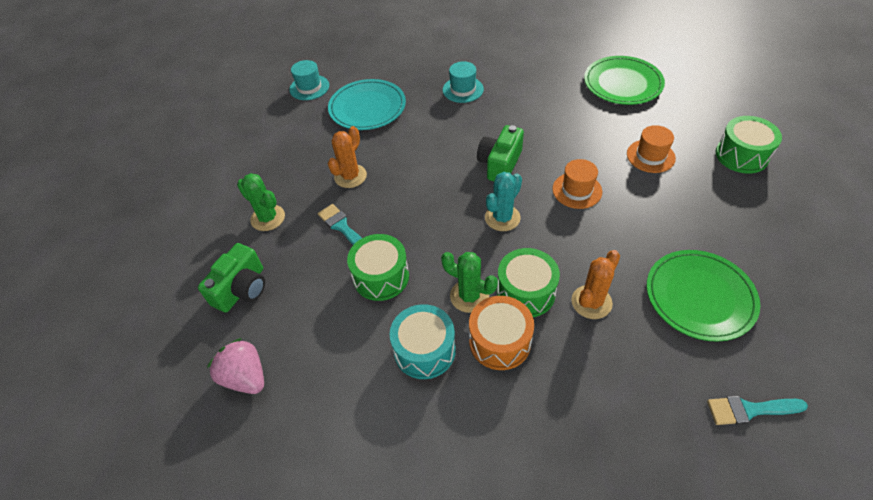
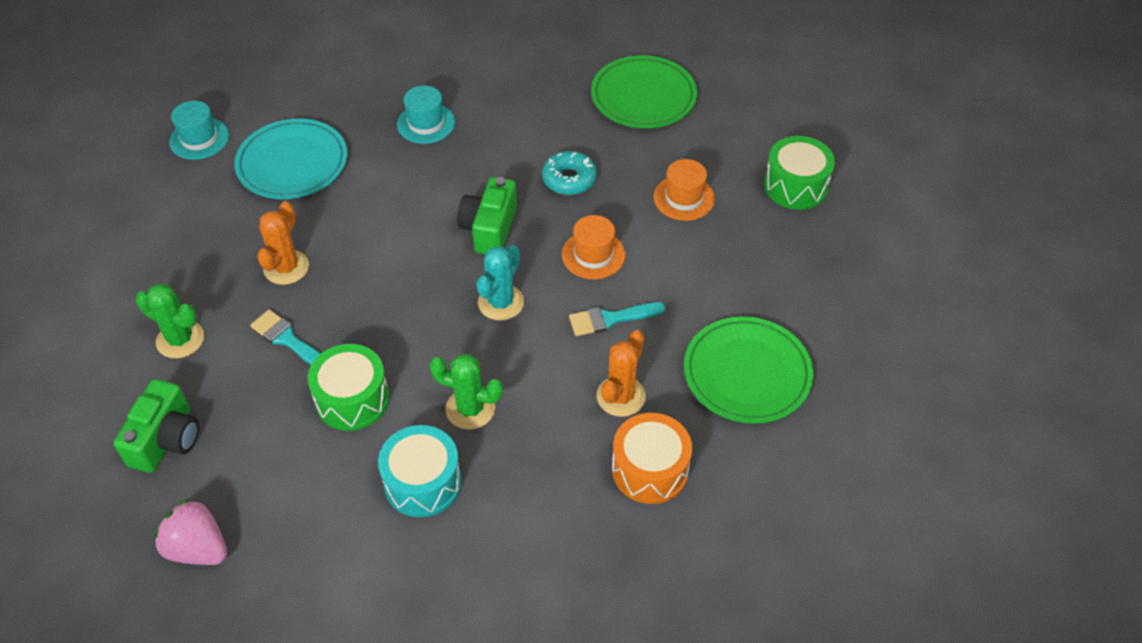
camera: 15 degrees left, 0 degrees up
(500, 341) = (514, 459): orange drum -> orange drum (650, 469)
(525, 292) = (540, 394): green drum -> none
(562, 135) = (569, 179): none -> turquoise donut
(749, 410) = (802, 494): turquoise brush -> turquoise brush (610, 319)

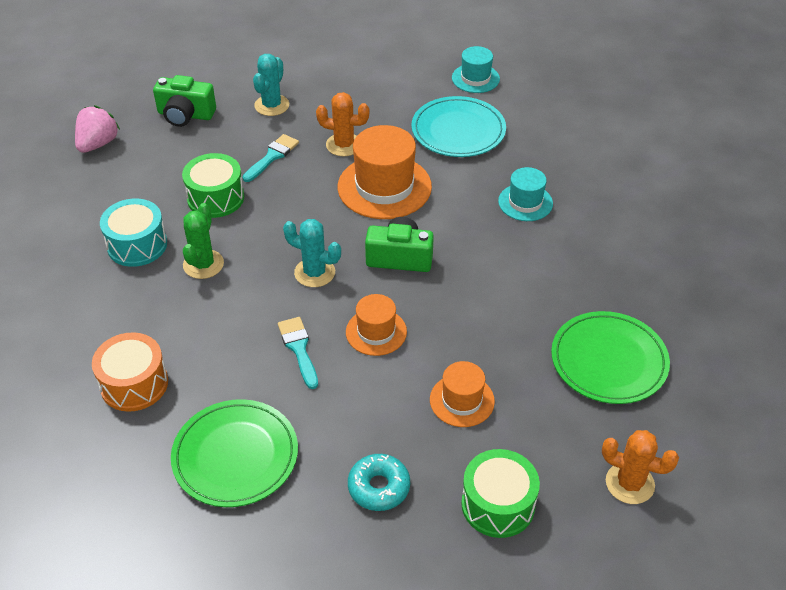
camera: 85 degrees right, 5 degrees down
(180, 339) = (272, 105): green cactus -> turquoise cactus
(373, 234) = (384, 187): none -> orange hat
(569, 179) = (472, 308): turquoise donut -> turquoise donut (379, 487)
(621, 396) = (212, 360): orange cactus -> orange cactus (629, 483)

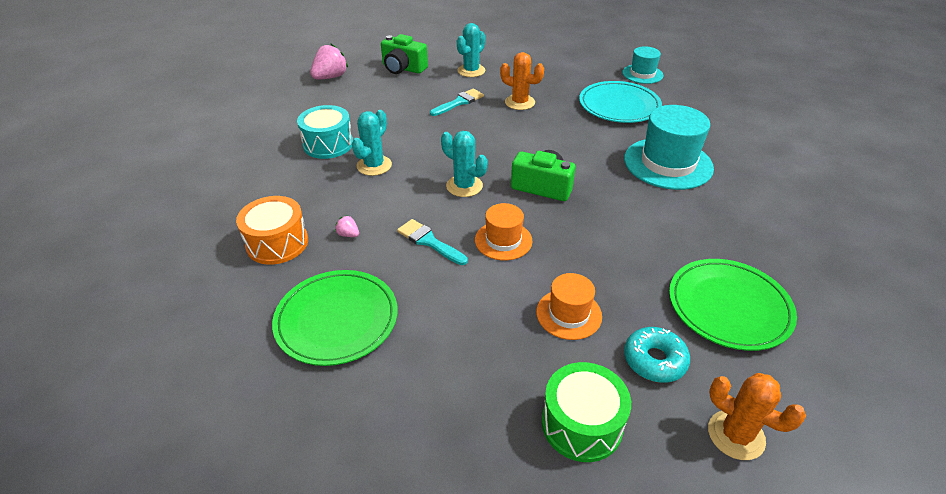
camera: 15 degrees right, 5 degrees down
(203, 264) = (374, 165): green cactus -> turquoise cactus
(209, 358) = (348, 234): none -> pink strawberry
(215, 198) = (403, 122): green drum -> none
(299, 349) = (429, 241): turquoise brush -> turquoise brush turned 45 degrees counterclockwise
(379, 487) = (462, 378): turquoise donut -> turquoise donut (654, 360)
(384, 187) = (544, 135): orange hat -> none
(525, 202) = (668, 163): turquoise hat -> turquoise hat, size x1.75

